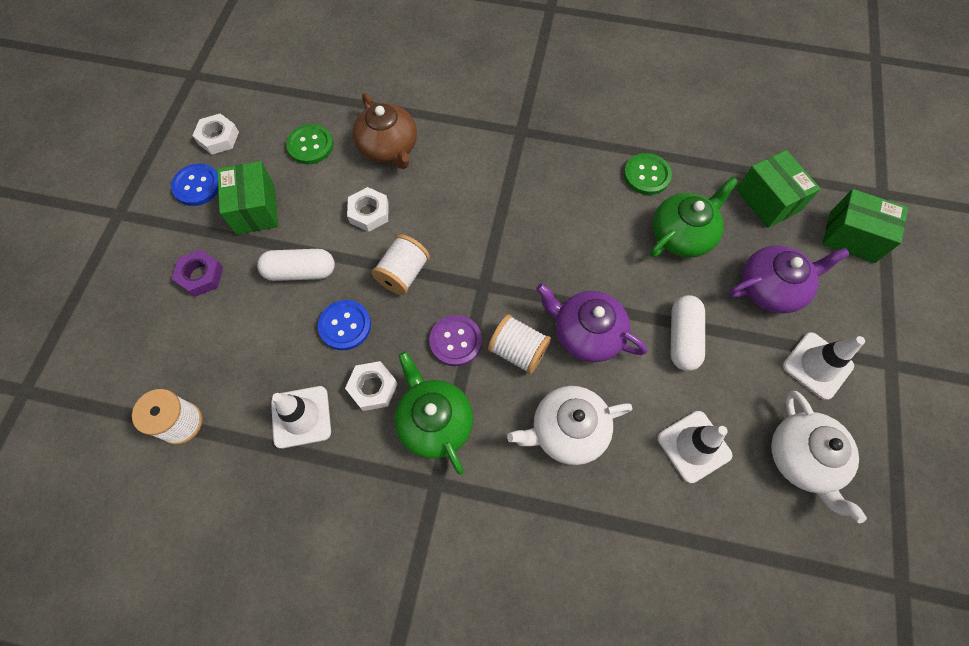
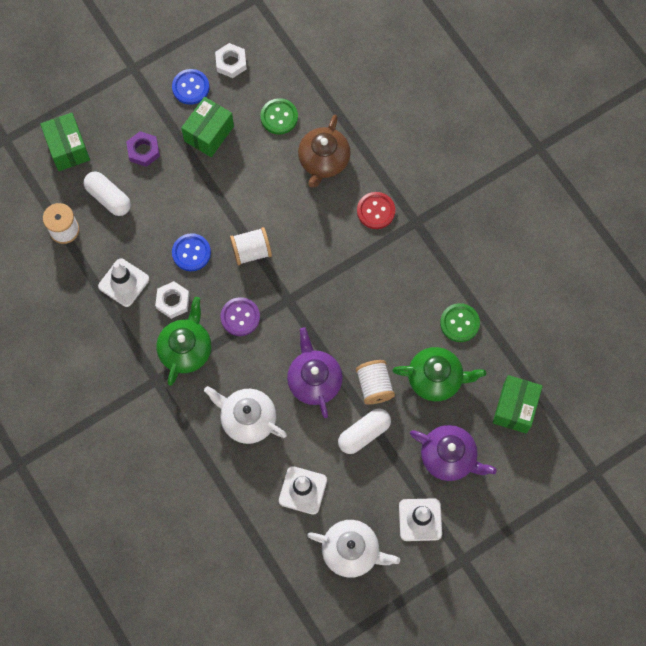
camera: 45 degrees right, 5 degrees up
(300, 271) = (198, 197): white capsule -> white capsule (109, 198)
(369, 212) = (270, 195): white nut -> none
(478, 149) = (376, 211): none -> red button
(518, 351) = (267, 354): white spool -> white spool (374, 386)
(802, 458) = (351, 551): white teapot -> white teapot turned 105 degrees counterclockwise
(852, 237) = (538, 477): green box -> green box (68, 148)

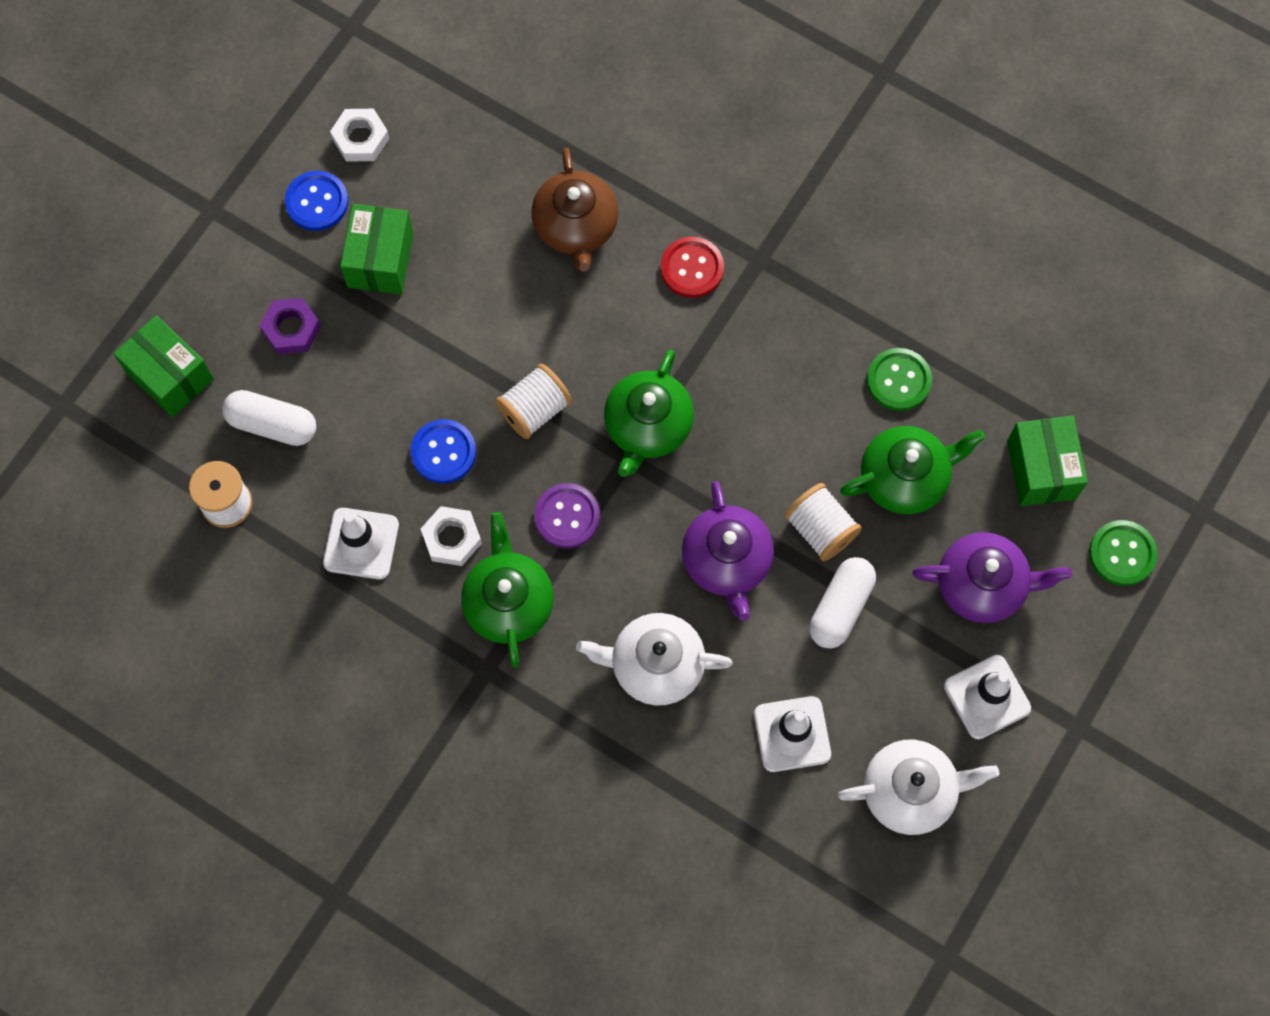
camera: 25 degrees left, 0 degrees up
(279, 117) = (475, 190): green button -> green button (1122, 554)
(308, 287) = (647, 426): none -> green teapot
(314, 380) = (727, 561): purple teapot -> purple teapot turned 150 degrees counterclockwise

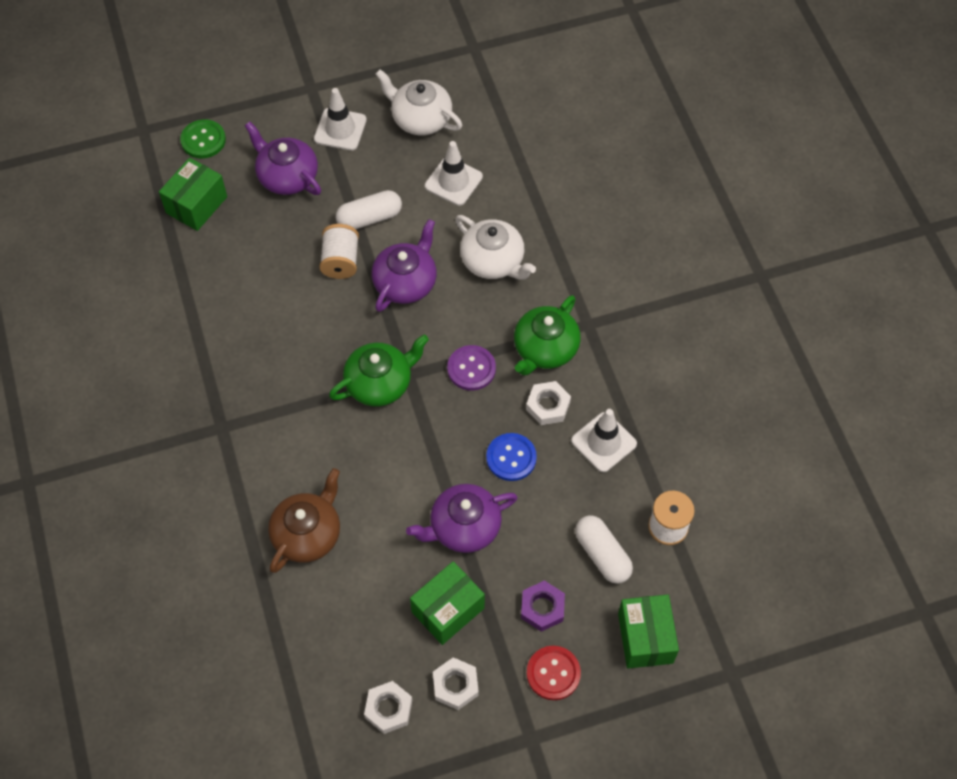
camera: 140 degrees left, 10 degrees down
(317, 202) = (455, 685): blue button -> white nut
(432, 347) = (463, 527): none -> purple teapot
(534, 410) = (436, 441): white spool -> none
(692, 268) = (265, 452): red button -> red button (553, 673)
(898, 380) = (218, 302): green button -> none
(905, 478) = (269, 252): green teapot -> none

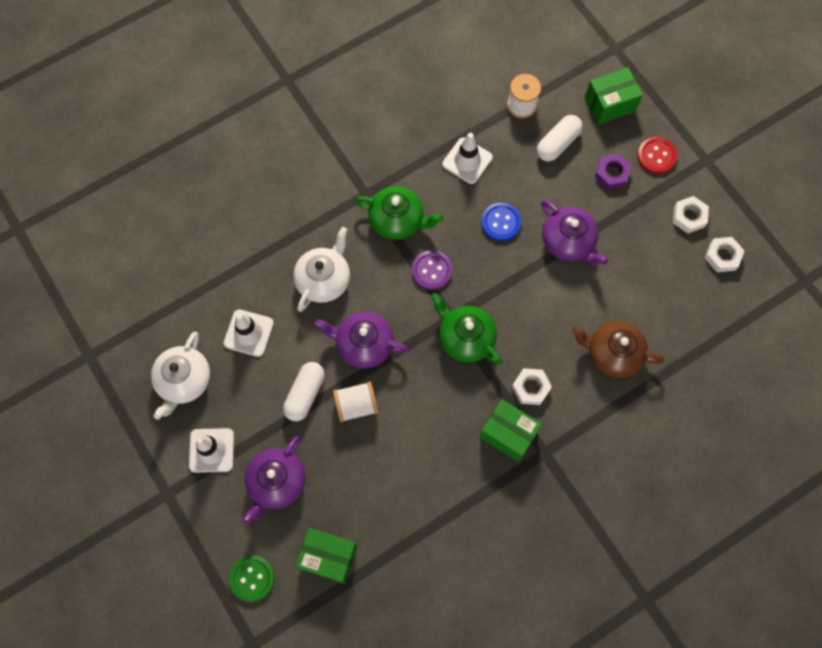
camera: 105 degrees left, 10 degrees up
(369, 218) = (305, 394): white capsule -> white capsule turned 60 degrees clockwise
(448, 610) = (636, 236): green box -> green box (508, 434)
(548, 406) = (448, 206): white nut -> white nut (531, 388)

